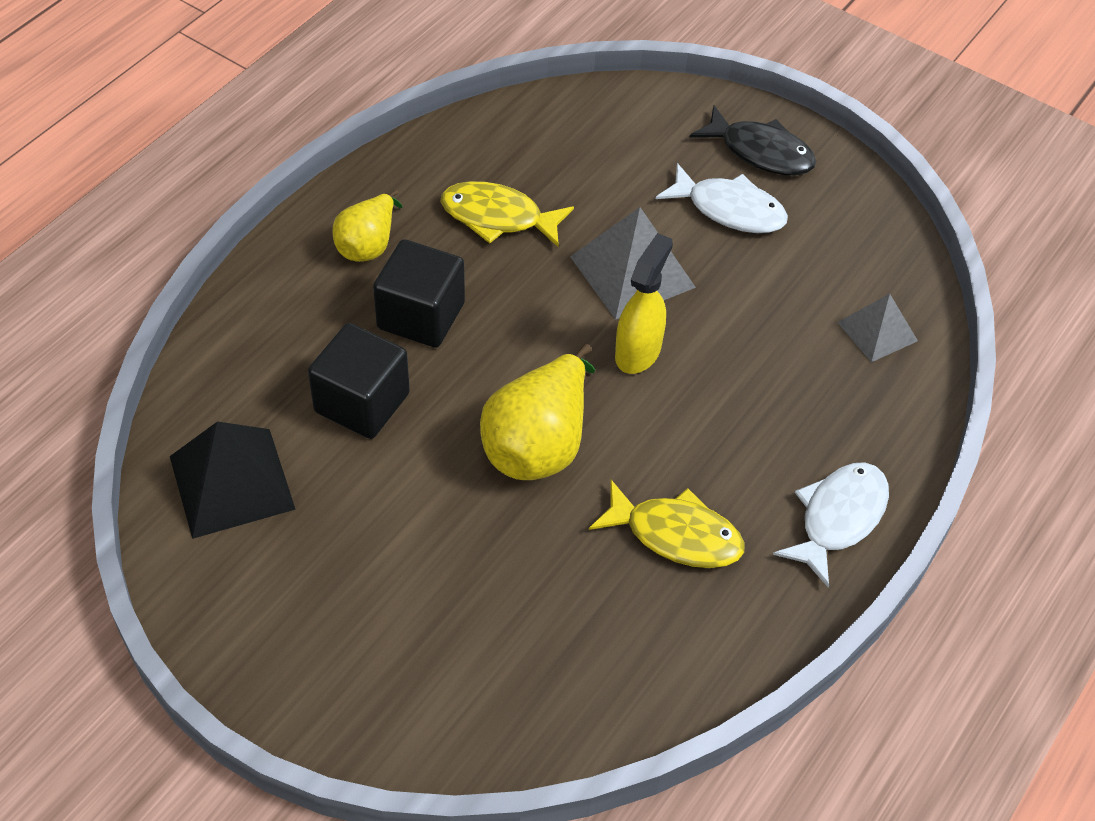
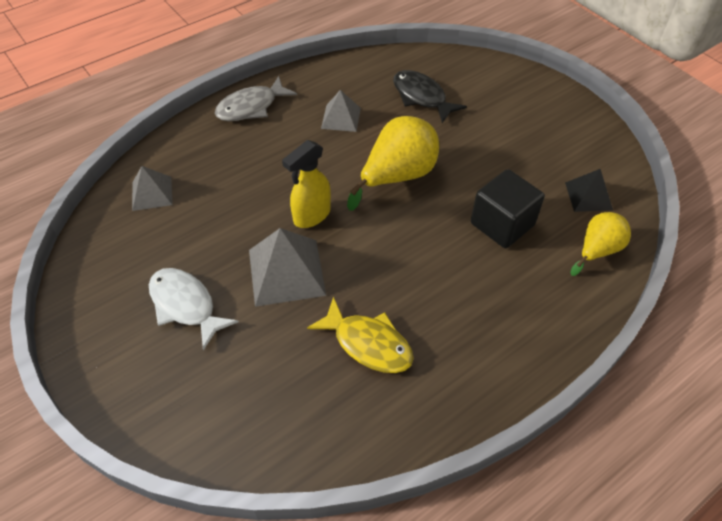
camera: 160 degrees left, 0 degrees up
(232, 482) = (588, 196): black pyramid -> black pyramid, size x0.61
(368, 245) = (479, 344): yellow pear -> yellow pear (597, 250)
(421, 316) = (450, 274): black cube -> none
(675, 535) = (341, 118): yellow fish -> grey pyramid
(760, 152) = (124, 353): black fish -> black fish (421, 97)
(838, 518) = (251, 107): white fish -> grey fish

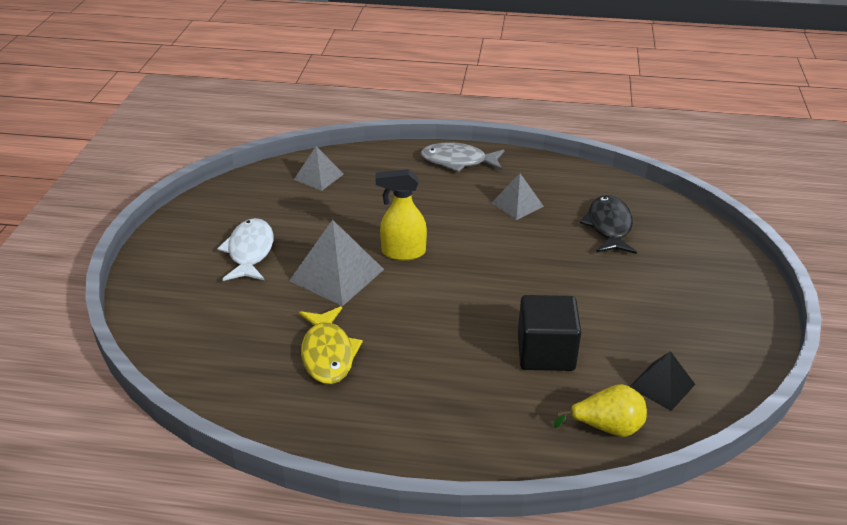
camera: 45 degrees right, 15 degrees down
(397, 176) = (505, 267): yellow pear -> none

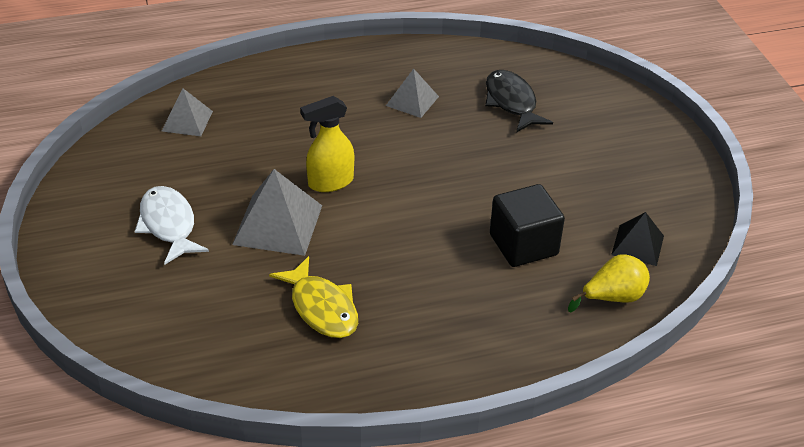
camera: 25 degrees left, 5 degrees up
(458, 161) = (325, 67): grey fish -> none

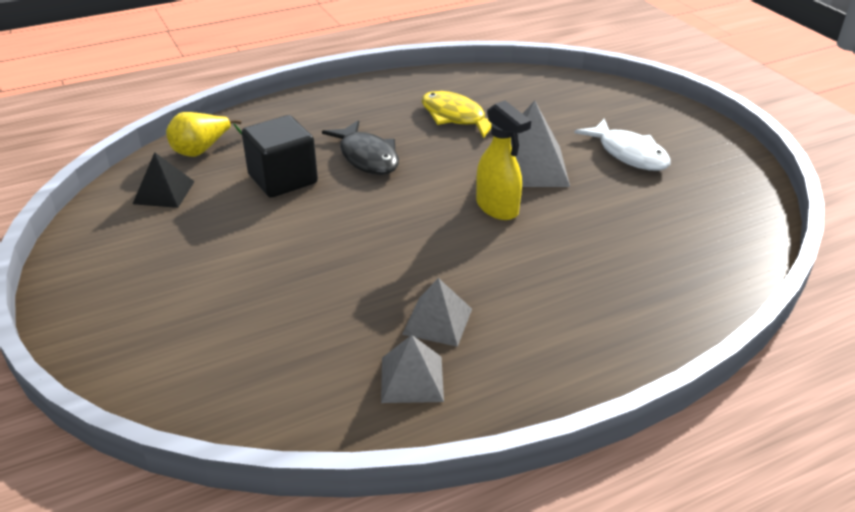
camera: 170 degrees right, 5 degrees down
(187, 121) = (704, 251): grey pyramid -> grey pyramid (412, 379)
(330, 182) = (497, 208): yellow spray bottle -> yellow spray bottle turned 90 degrees clockwise
(511, 102) = (294, 340): black fish -> black fish (367, 157)

